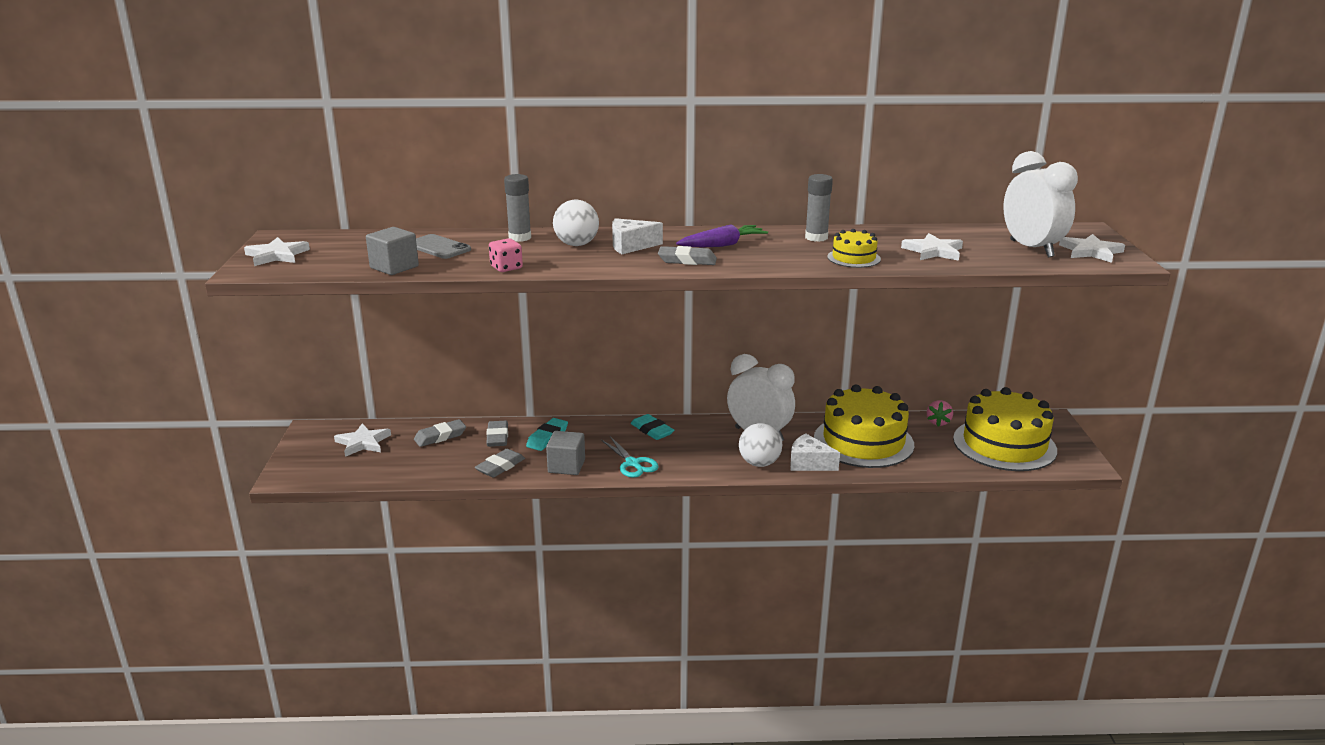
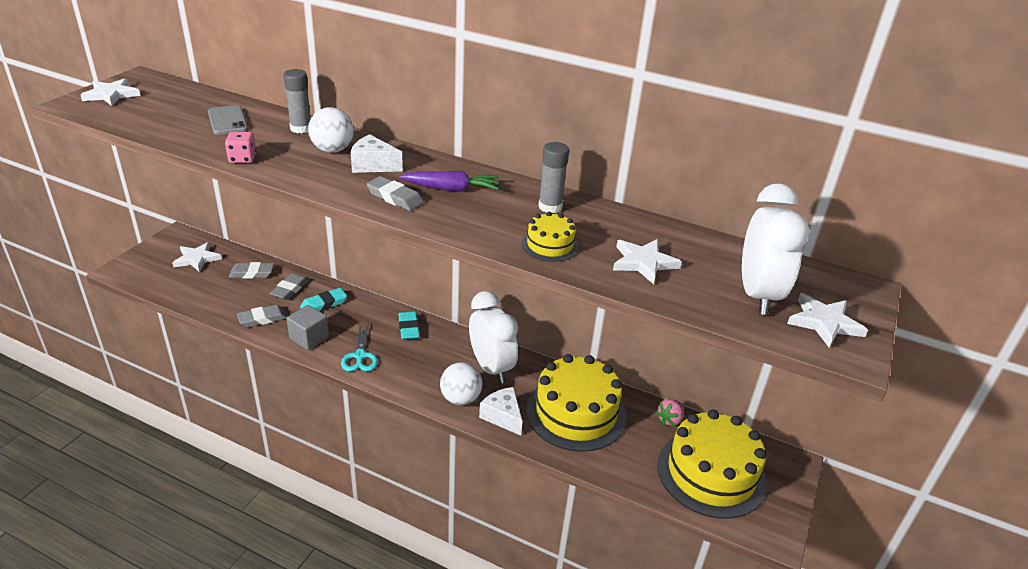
camera: 25 degrees right, 10 degrees up
(394, 267) = (167, 132): grey cube -> none

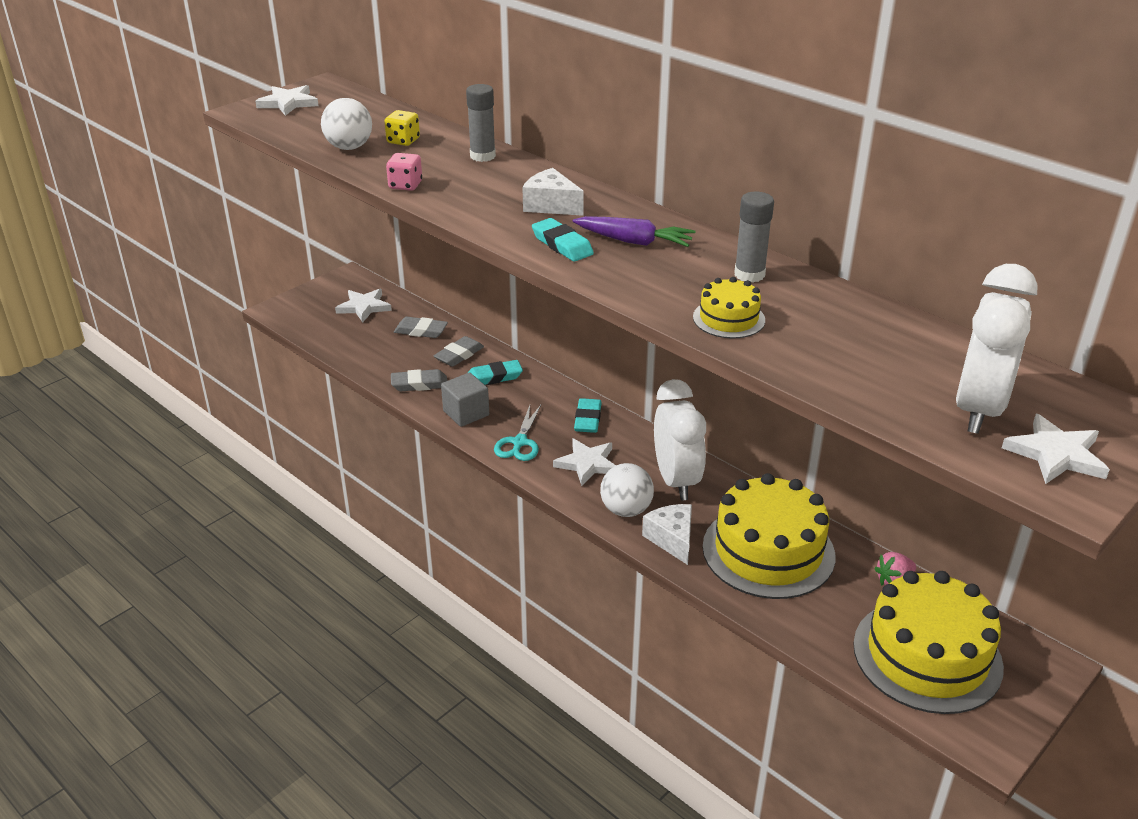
camera: 20 degrees right, 0 degrees up
(227, 120) = (403, 141): grey phone -> yellow dice
(332, 150) = (510, 183): white ball -> white ball (349, 147)
(395, 197) = (562, 245): grey eraser -> turquoise eraser
(643, 263) = (841, 353): white star -> white star (587, 464)

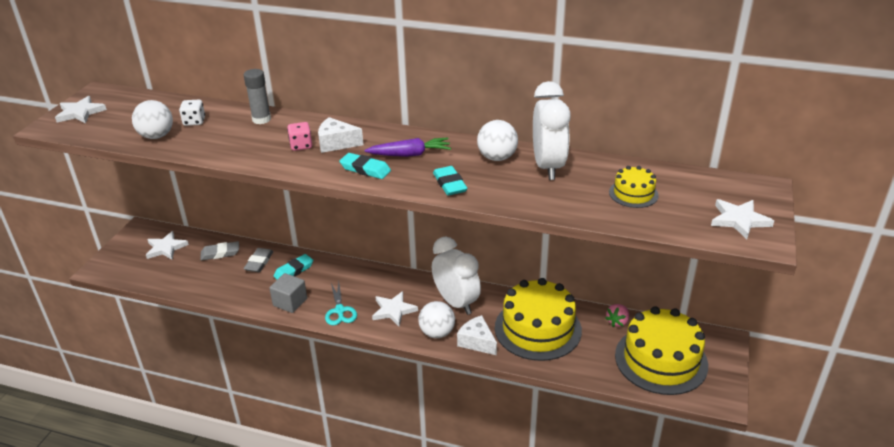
camera: 25 degrees left, 0 degrees up
(403, 141) = (194, 121): yellow dice -> white dice
(405, 185) = (222, 154): pink dice -> pink dice (301, 145)
(419, 384) = (243, 292): grey eraser -> none
(587, 419) = (375, 280): turquoise eraser -> turquoise eraser (449, 184)
(728, 318) = (506, 190): yellow cake -> yellow cake (633, 193)
(749, 274) = (497, 158): grey glue stick -> white ball
(978, 410) = (683, 206): white clock -> white clock (548, 167)

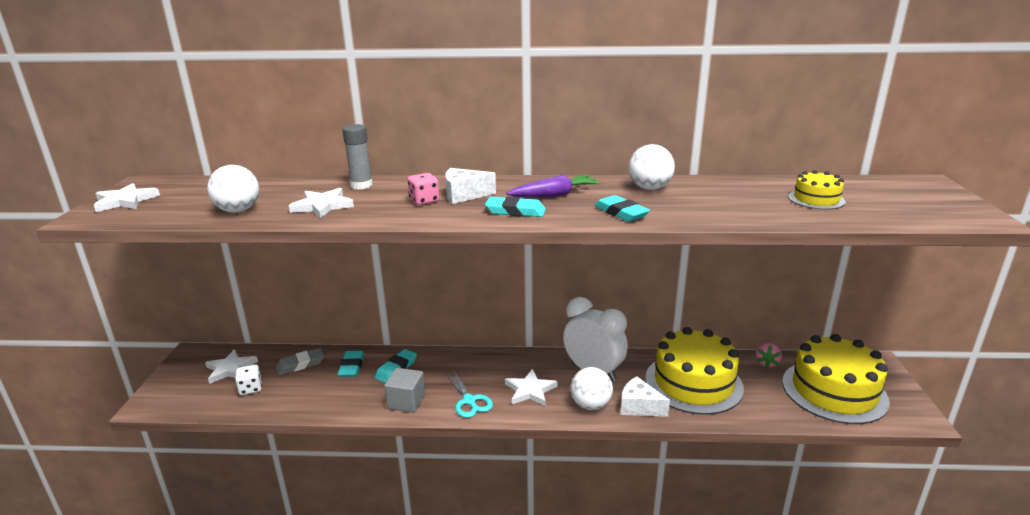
camera: 15 degrees left, 10 degrees down
(194, 121) = (280, 194): white dice -> white dice (251, 388)
(259, 262) = (351, 367): grey eraser -> turquoise eraser
(548, 167) = (709, 189): white clock -> none
(739, 220) = (940, 207): white star -> white star (322, 206)

